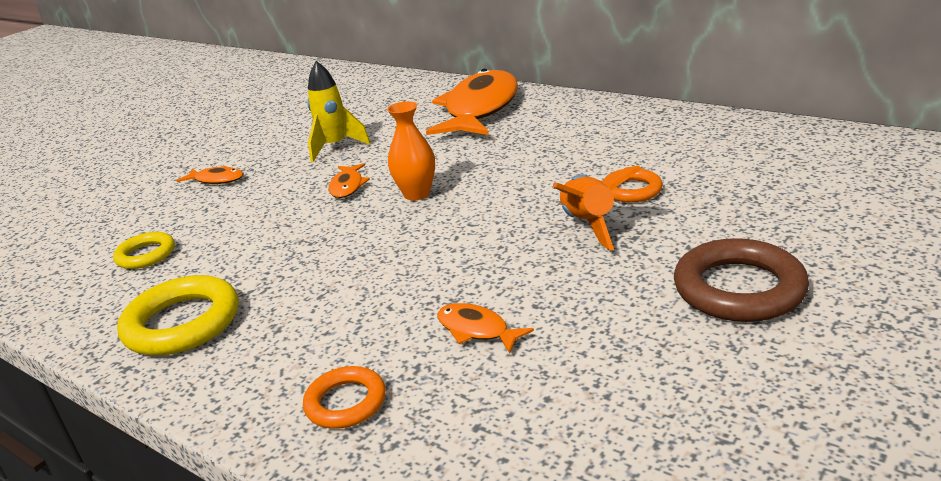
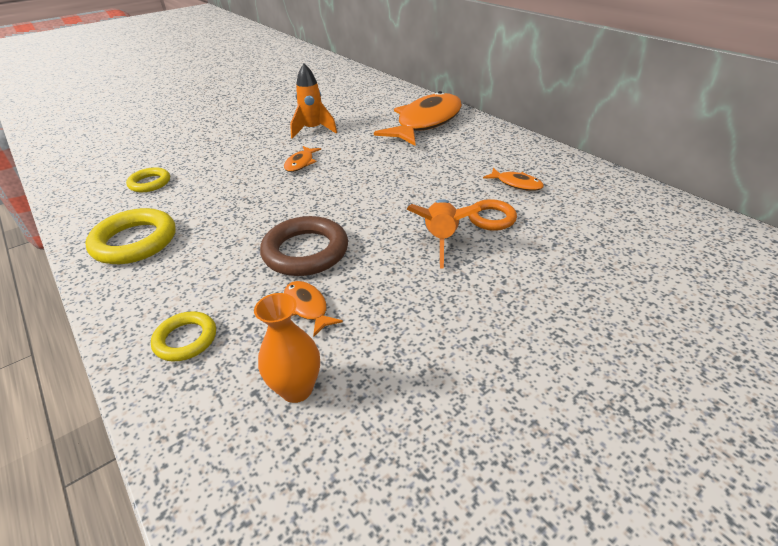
camera: 15 degrees right, 10 degrees up
(217, 180) = (226, 137): orange fish -> orange fish (516, 184)
(335, 147) = (313, 130): yellow rocket -> orange rocket
(346, 402) = (186, 339): orange ring -> yellow ring
(417, 194) = (340, 181): orange vase -> orange vase (296, 389)
(739, 289) = (520, 333): brown ring -> brown ring (305, 251)

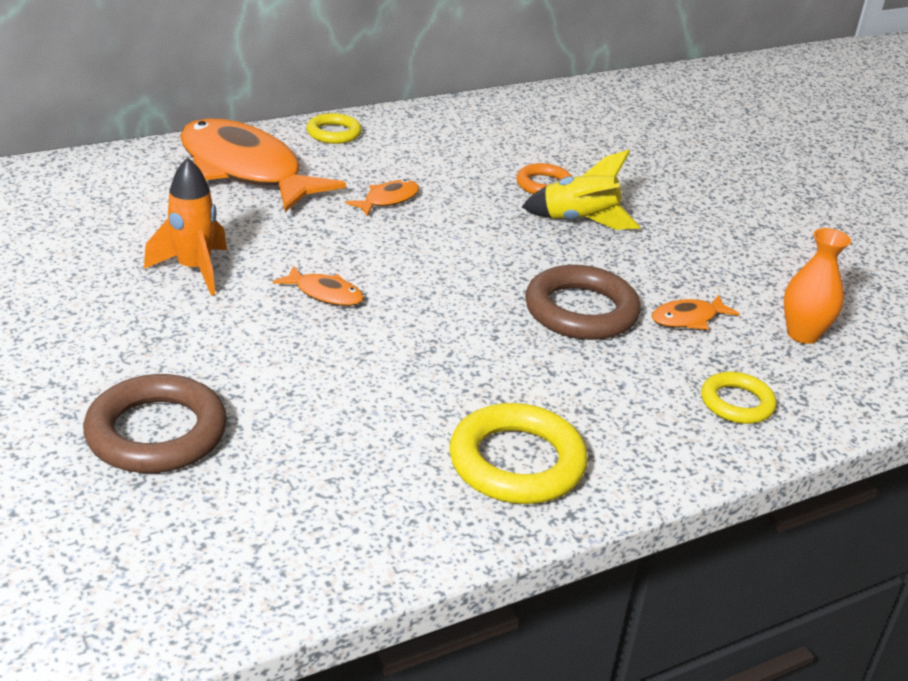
camera: 85 degrees left, 5 degrees down
(150, 183) = (311, 461): yellow ring -> yellow ring (334, 133)
(178, 147) = (156, 433): none -> brown ring
(441, 240) = (580, 222): orange rocket -> yellow rocket
(516, 184) = (473, 154): orange fish -> orange fish (388, 200)

